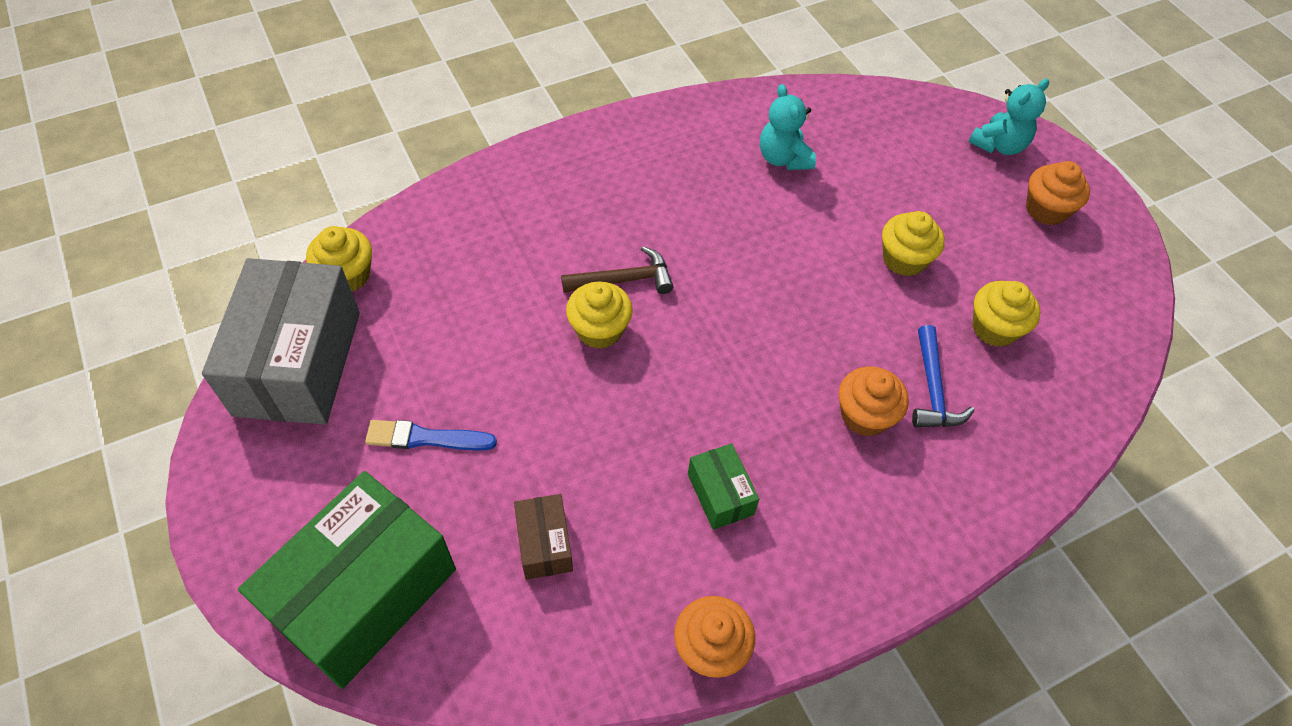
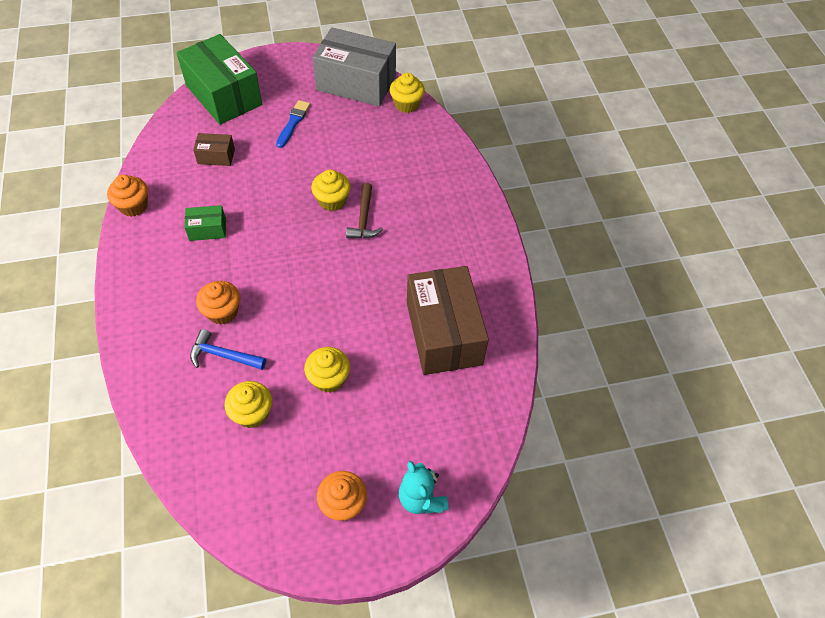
camera: 105 degrees right, 0 degrees up
(783, 158) = (444, 333): turquoise teddy bear -> brown box

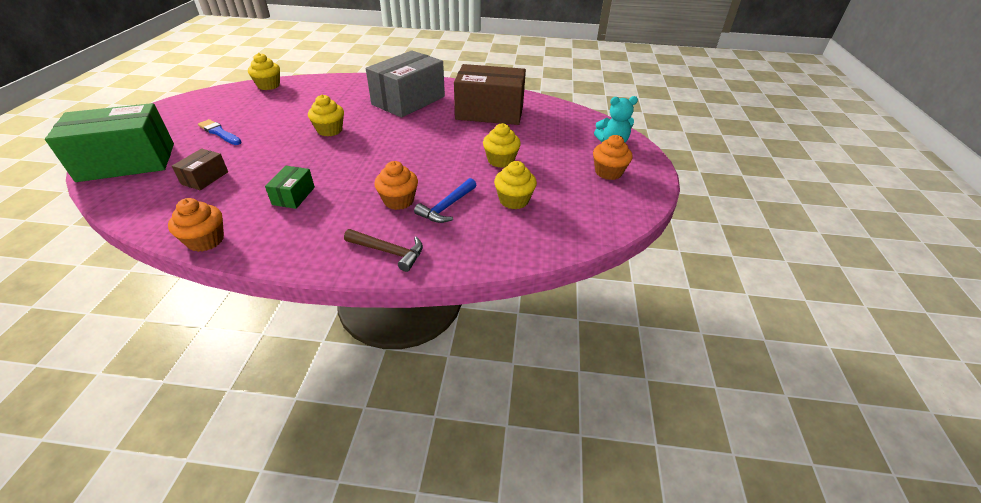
camera: 70 degrees left, 15 degrees down
(356, 83) = (216, 99): grey box -> grey box (408, 100)
(364, 219) = (363, 121): brown hammer -> brown hammer (388, 252)

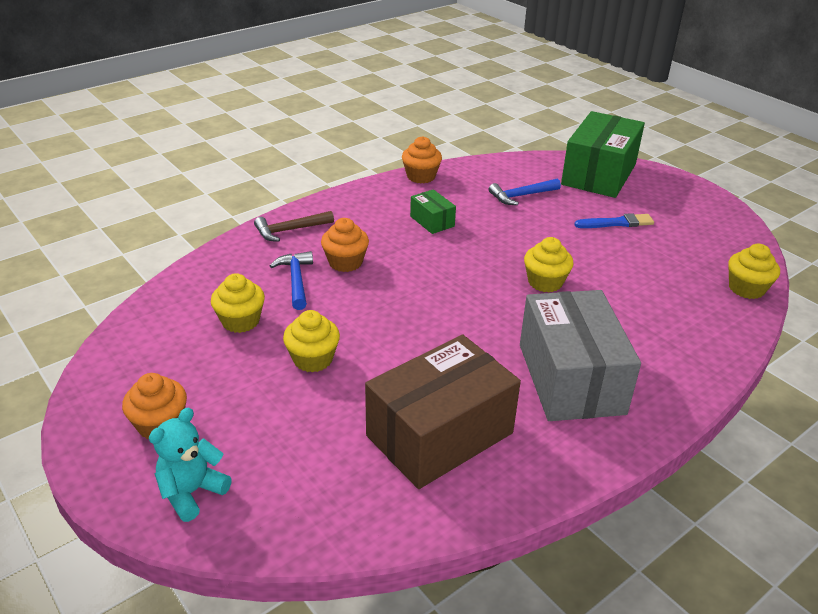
camera: 135 degrees right, 5 degrees down
(205, 178) = (521, 196): brown box -> blue hammer

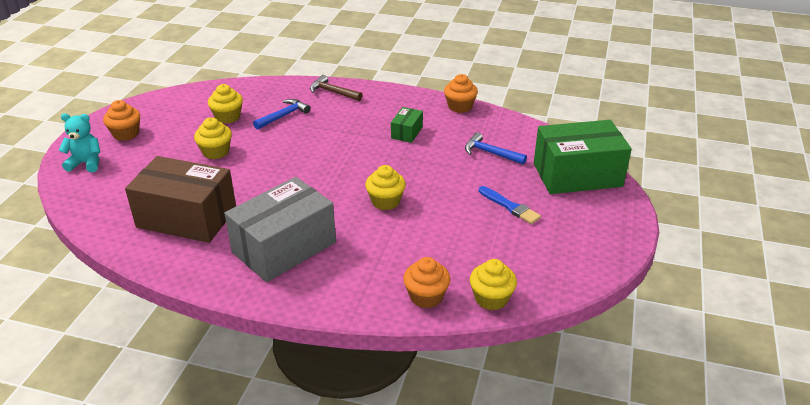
camera: 55 degrees right, 0 degrees up
(345, 262) = (320, 123): orange cupcake -> orange cupcake (426, 296)

